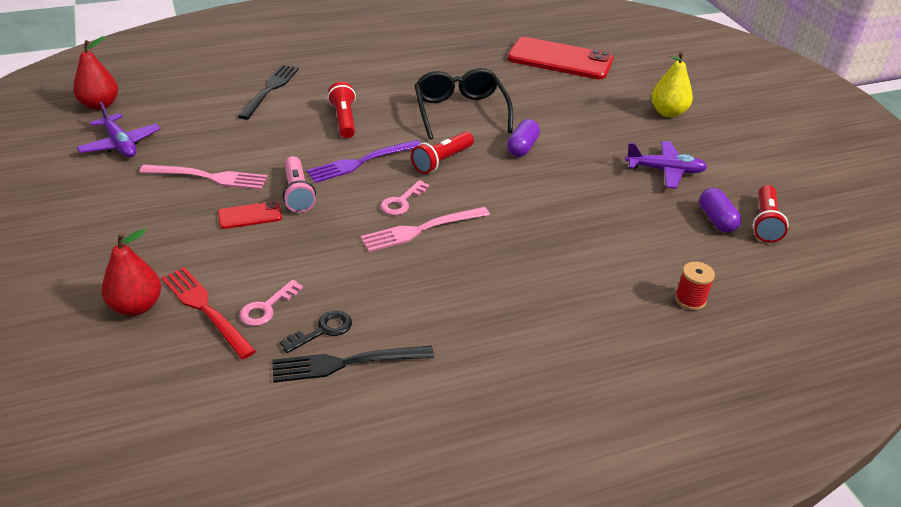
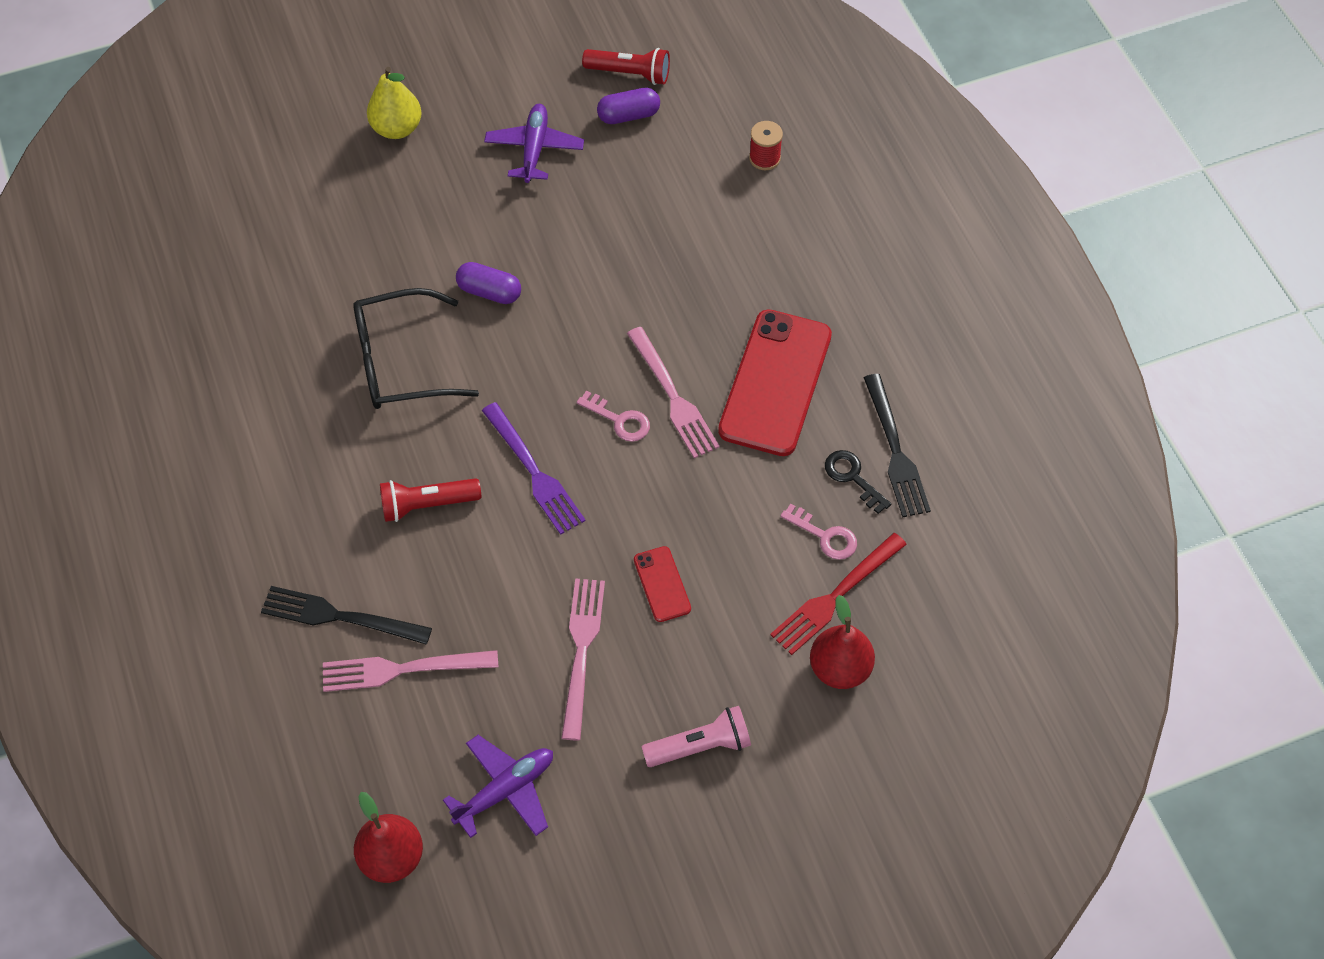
camera: 90 degrees left, 20 degrees up
(224, 109) = (402, 670): none -> pink fork
(298, 193) = (611, 537): pink flashlight -> pink flashlight (700, 745)
(442, 161) = (526, 380): red flashlight -> none
(560, 59) = (245, 238): red phone -> red phone (775, 383)

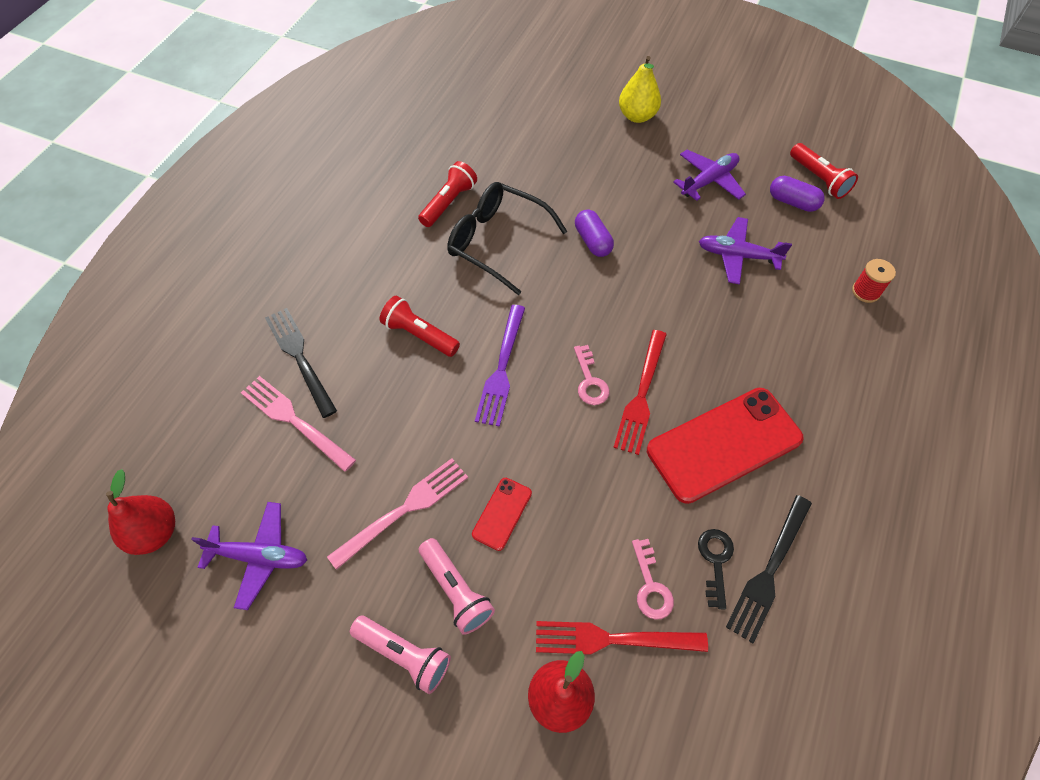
camera: 45 degrees right, 0 degrees up
(308, 361) = (448, 203): none -> red flashlight
(630, 206) = (737, 256): none -> purple plane
(673, 397) = (641, 395): pink fork -> red fork
(689, 669) = (456, 590): none -> pink flashlight

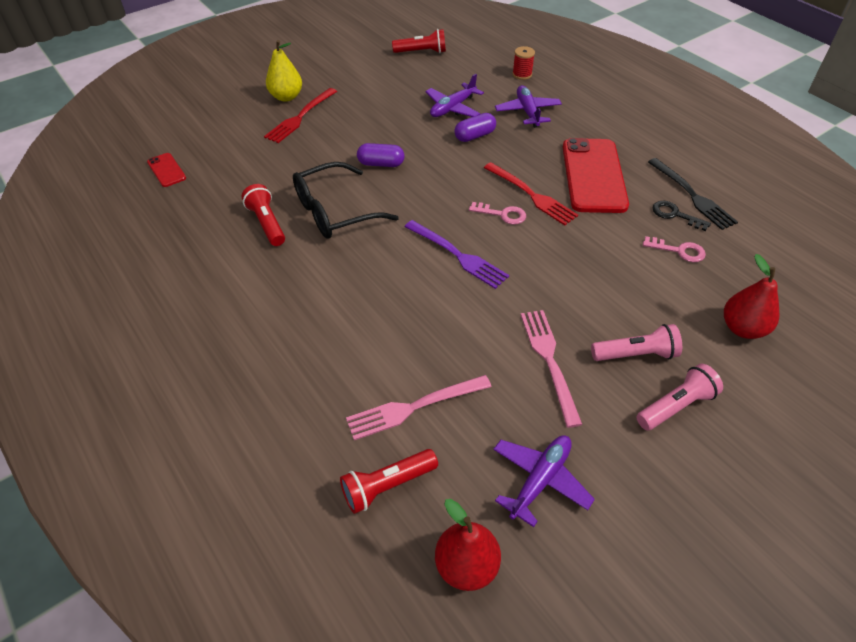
camera: 60 degrees left, 10 degrees down
(299, 357) = (347, 381): black fork -> none
(419, 335) = (388, 291): red flashlight -> red flashlight (387, 486)
(502, 513) = (585, 303): red phone -> red phone (166, 170)
(612, 639) = (709, 285): red fork -> red fork (300, 117)
(709, 181) = (379, 92): purple plane -> purple plane (527, 112)
(792, 202) = (430, 69): purple capsule -> purple capsule (474, 136)

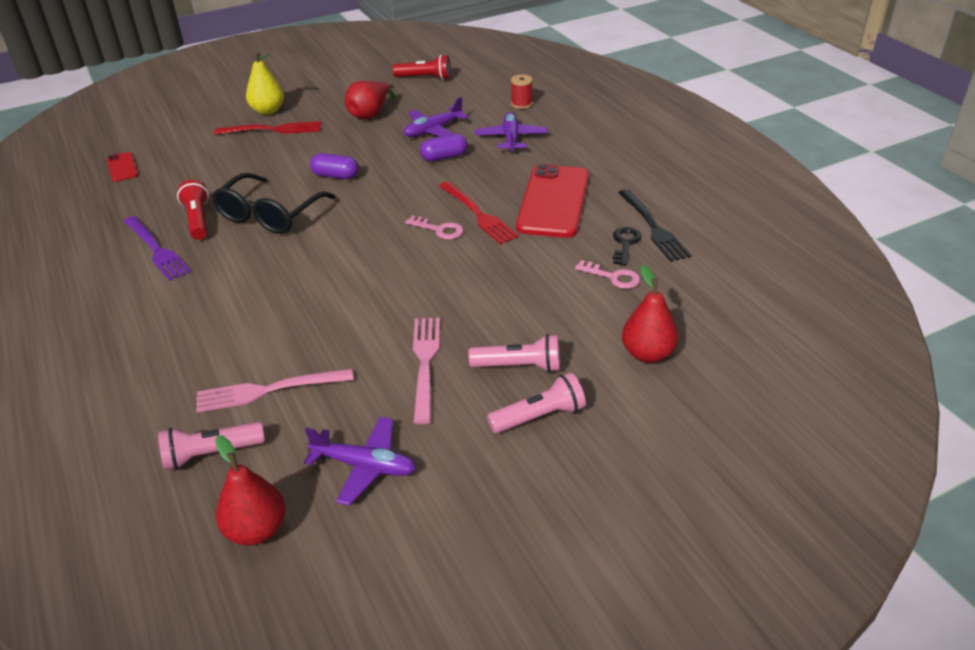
camera: 10 degrees right, 10 degrees down
(300, 117) = (273, 129): red fork -> red fork turned 135 degrees counterclockwise
(335, 211) = (270, 214): black glasses -> black glasses turned 45 degrees counterclockwise
(386, 94) = (370, 114): none -> red pear
(387, 486) = (211, 454): red flashlight -> pink flashlight
(458, 255) = (376, 263): purple fork -> purple fork (157, 250)
(540, 480) = (365, 466): purple plane -> purple plane turned 60 degrees clockwise
(675, 215) = (625, 244): black key -> black key turned 60 degrees clockwise

